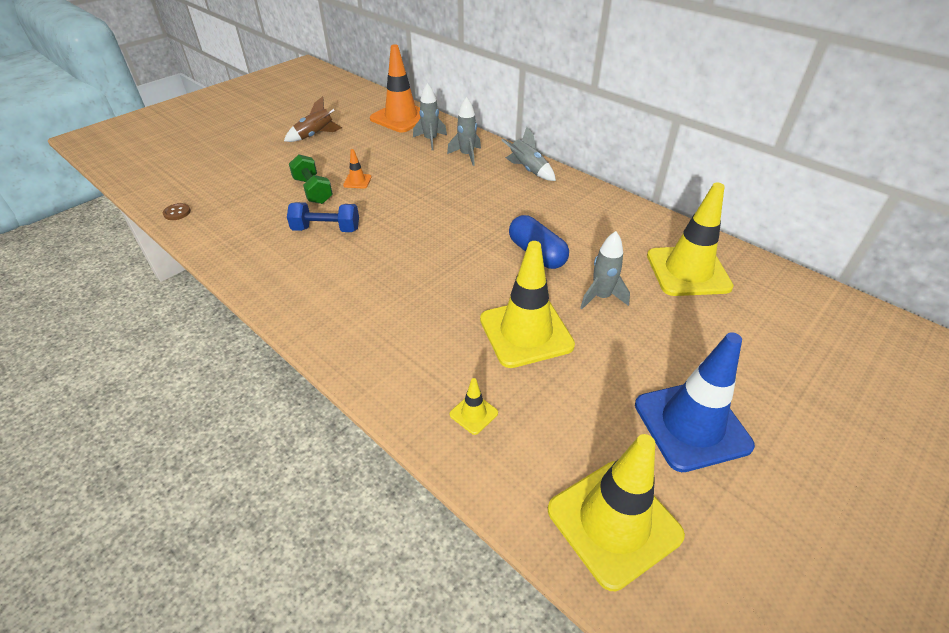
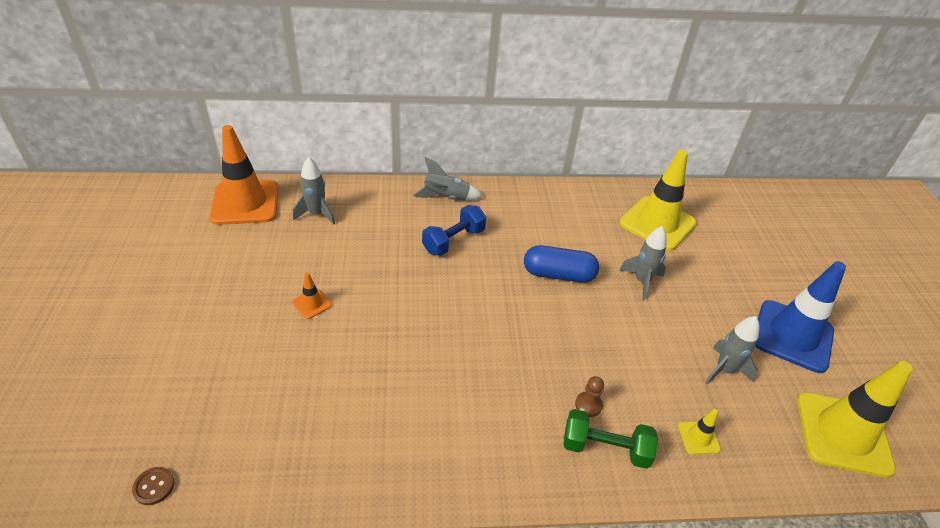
camera: 50 degrees left, 0 degrees up
(313, 191) = (281, 345): green dumbbell -> green dumbbell (605, 448)
(315, 135) = (176, 278): brown rocket -> none
(326, 229) = (363, 376): blue dumbbell -> blue dumbbell (453, 241)
(427, 334) = (588, 405): none -> brown pawn
(467, 155) = (375, 212): grey rocket -> grey rocket (724, 370)
(526, 332) = (640, 347): yellow traffic cone -> none

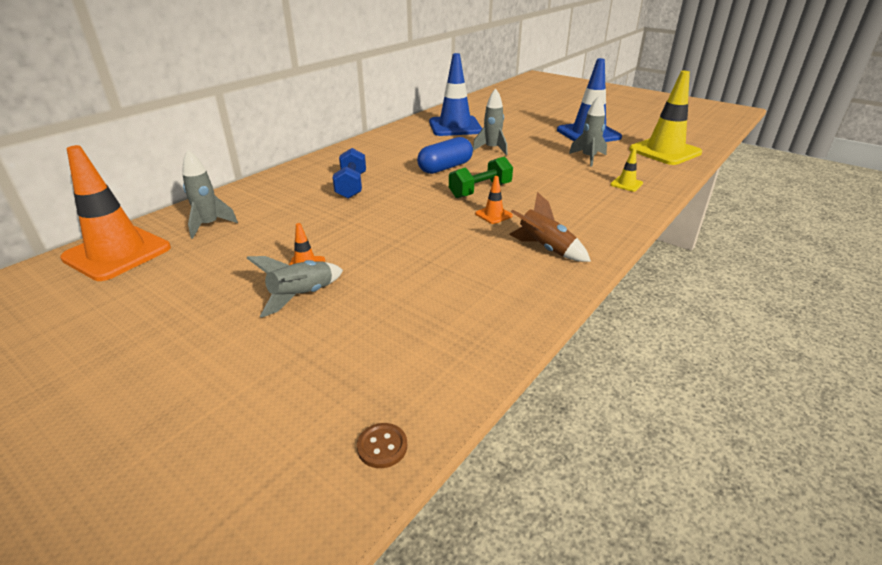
camera: 45 degrees left, 10 degrees down
(446, 198) = (305, 171): grey rocket -> grey rocket (302, 296)
(483, 439) = (545, 249): none -> brown rocket
(506, 365) = (493, 215): none -> orange traffic cone
(588, 405) = (563, 203): brown pawn -> none
(605, 448) = (602, 212): green dumbbell -> green dumbbell (480, 191)
(657, 223) = (455, 126): yellow traffic cone -> blue traffic cone

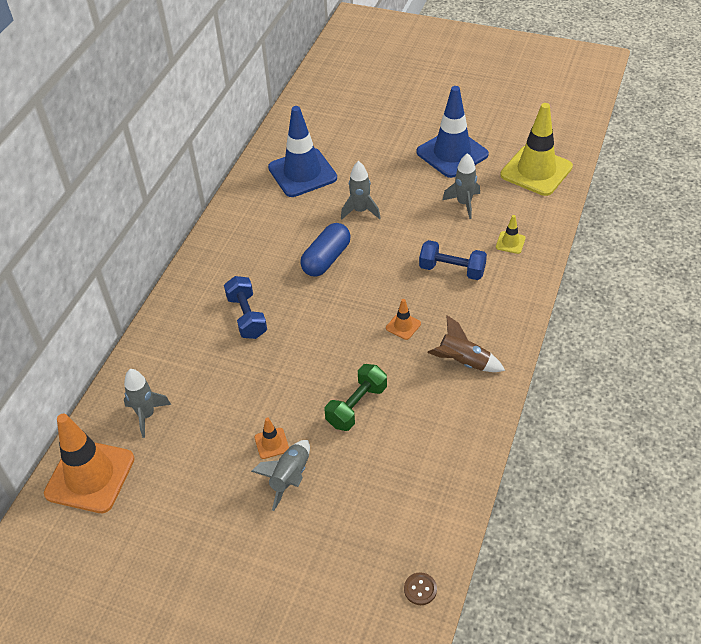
camera: 15 degrees left, 15 degrees up
(480, 191) = (377, 291): green dumbbell -> green dumbbell (356, 406)
(560, 190) = (452, 270): none -> blue dumbbell

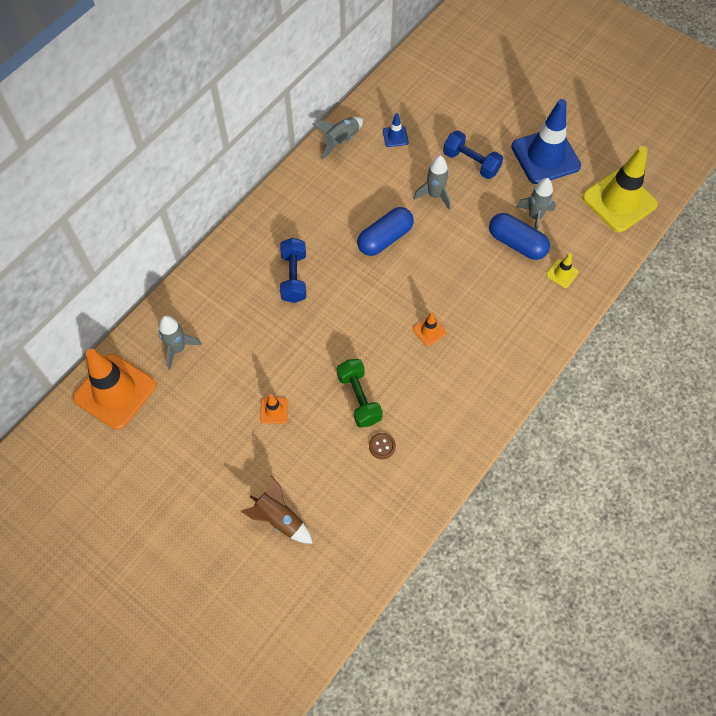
camera: 15 degrees right, 15 degrees up
(290, 478) = (278, 448): grey rocket -> grey rocket (341, 141)
(302, 173) = (395, 136): blue traffic cone -> blue traffic cone, size x0.42
(356, 406) = (359, 398): green dumbbell -> green dumbbell turned 75 degrees counterclockwise
(420, 589) = (351, 587): brown button -> brown button (382, 446)
(452, 270) = (496, 286): blue dumbbell -> blue dumbbell (471, 163)
(456, 229) = (517, 243): none -> blue capsule
(463, 362) = (469, 385): brown rocket -> brown rocket (279, 519)

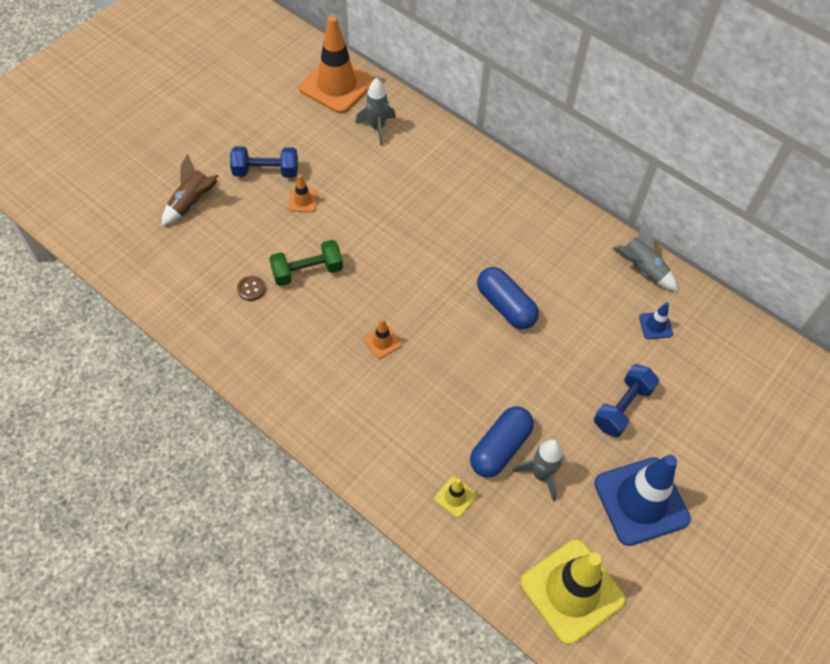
camera: 90 degrees right, 5 degrees down
(294, 277) = (455, 220): blue dumbbell -> blue dumbbell (266, 171)
(434, 195) = (569, 362): grey rocket -> none

